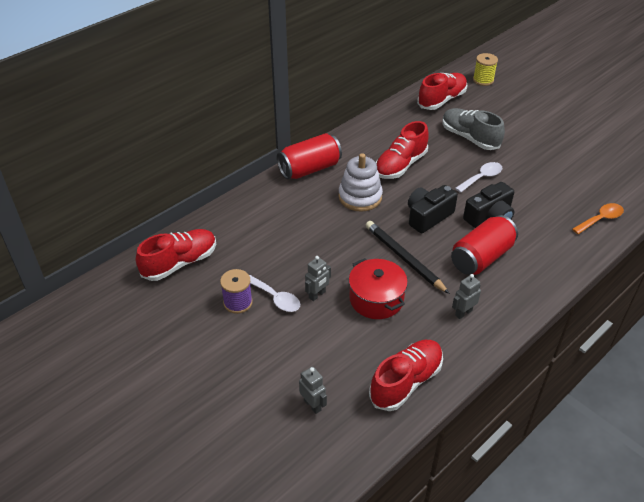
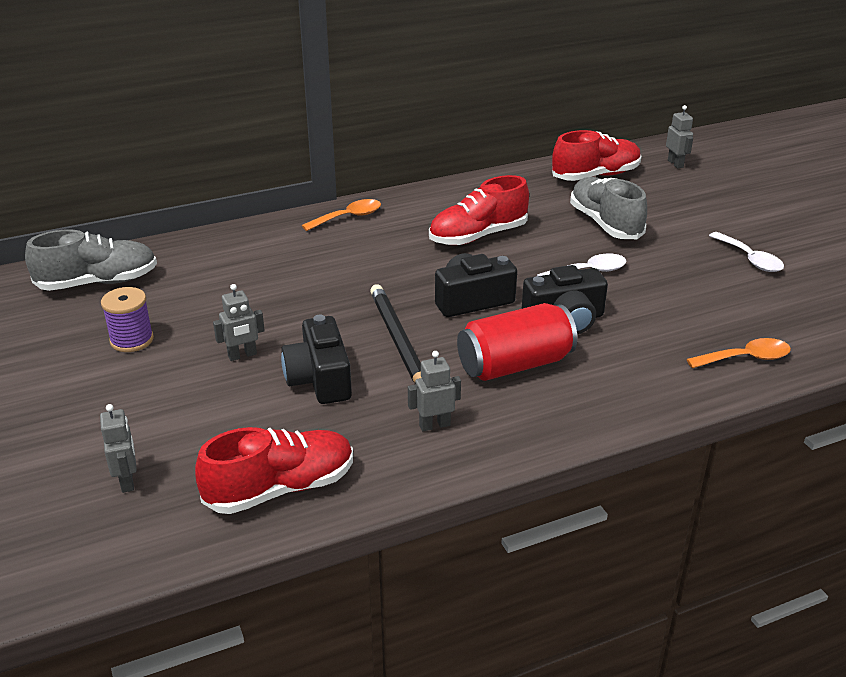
camera: 20 degrees right, 10 degrees down
(180, 263) = (98, 282): red shoe -> grey shoe
(276, 298) = (184, 347): white spoon -> white spoon (750, 259)
(309, 169) = (348, 217): red can -> orange spoon
(360, 197) = (392, 260): white stacking toy -> none
(376, 299) = (319, 379): red pot -> black camera
(483, 80) = (675, 164): yellow spool -> grey robot

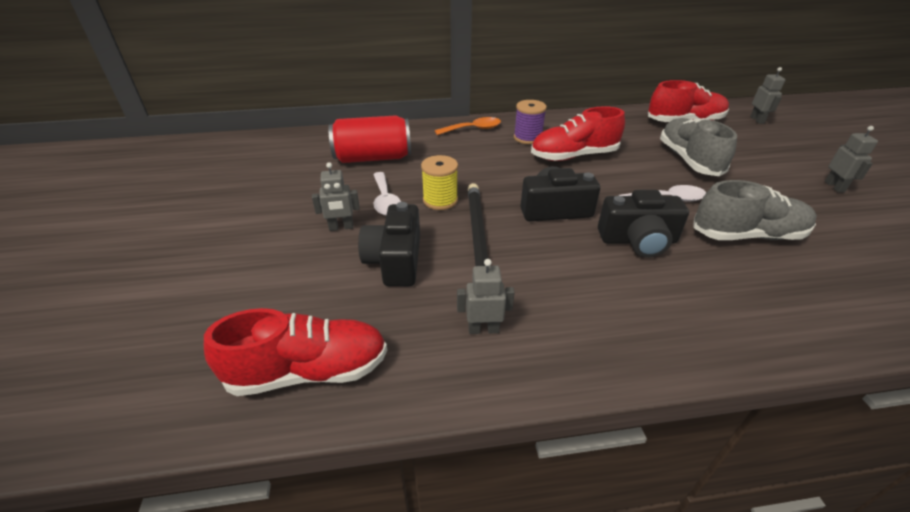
camera: 15 degrees right, 5 degrees up
(98, 282) = (267, 152): grey shoe -> grey shoe (747, 235)
(127, 481) = (182, 331): grey robot -> grey robot (834, 187)
(132, 340) = (264, 200): purple spool -> purple spool (527, 138)
(342, 309) = (440, 200): none -> yellow spool
(515, 365) = (580, 278): red can -> red can (373, 158)
(745, 358) = (832, 314): orange spoon -> none
(750, 259) = (831, 209): white spoon -> white spoon (385, 200)

